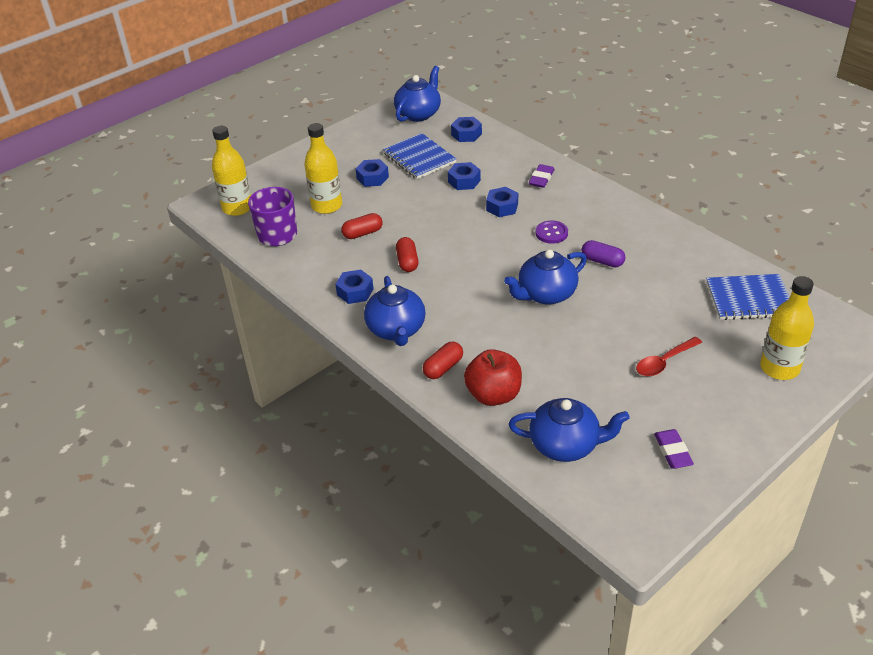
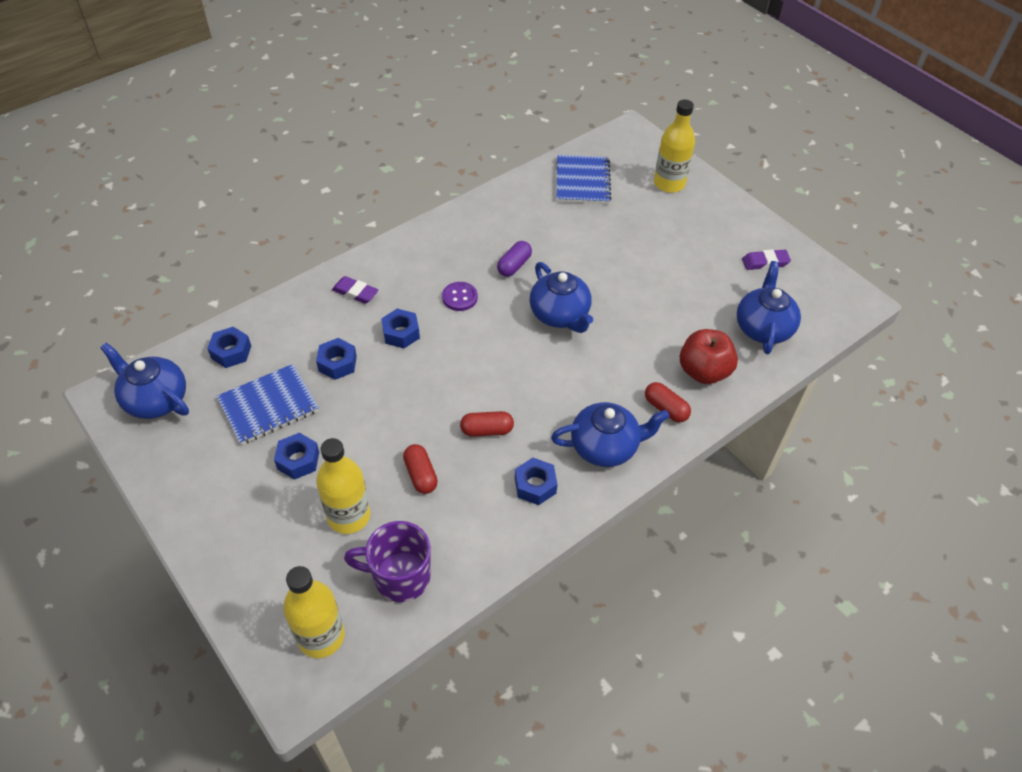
camera: 90 degrees left, 10 degrees up
(664, 362) = (661, 248): red spoon -> none

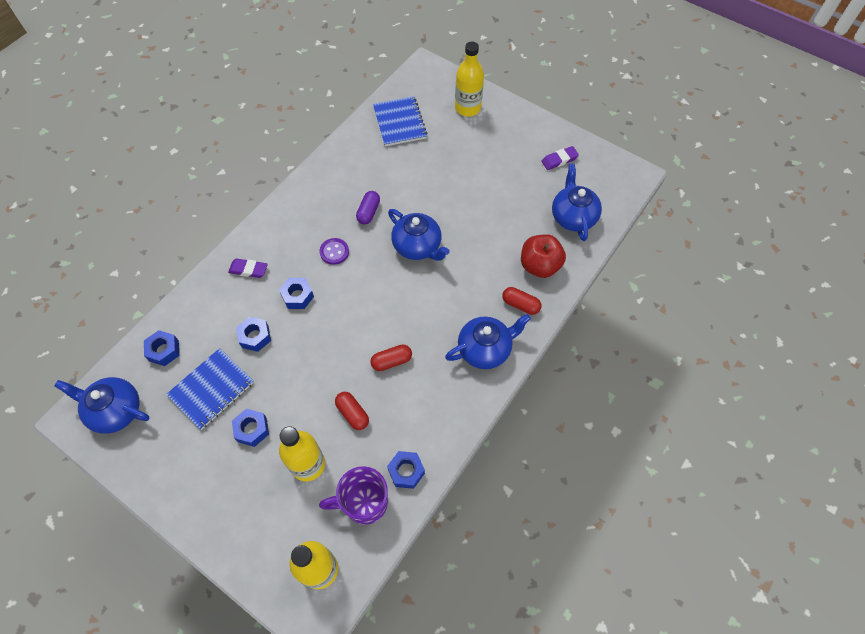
camera: 15 degrees left, 10 degrees up
(535, 485) = (442, 397): blue nut -> blue nut (406, 471)

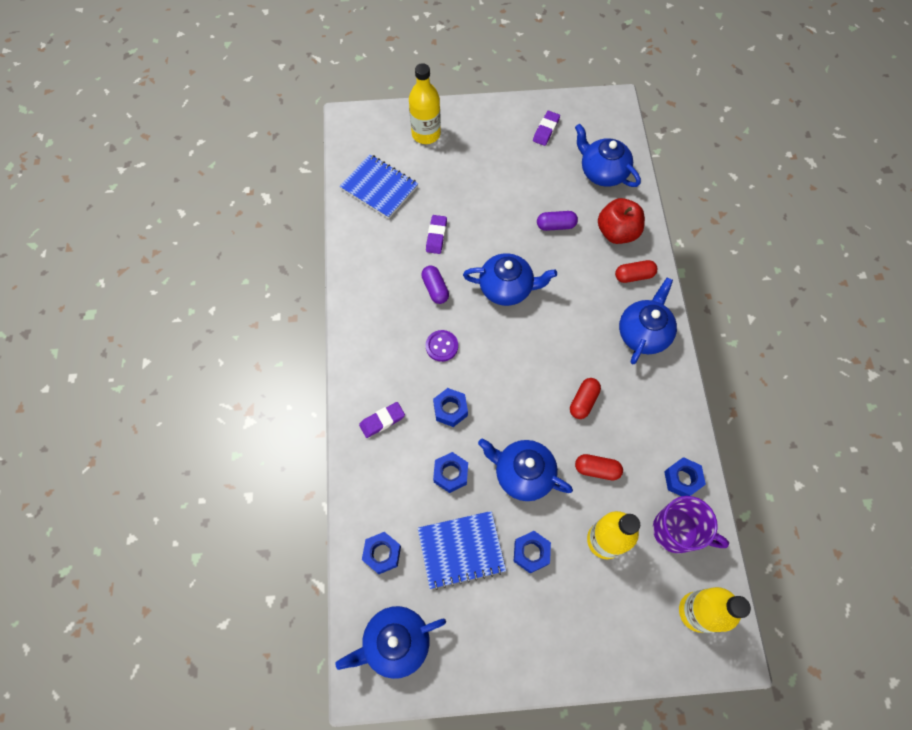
camera: 40 degrees left, 5 degrees up
(211, 389) = (461, 550): blue notebook -> blue notebook turned 75 degrees clockwise
(300, 374) = (522, 474): none -> blue teapot
(364, 502) = (676, 531): purple mug -> purple mug turned 105 degrees counterclockwise
(405, 179) = (436, 236): none -> purple eraser
(497, 229) = (556, 225): none -> purple capsule

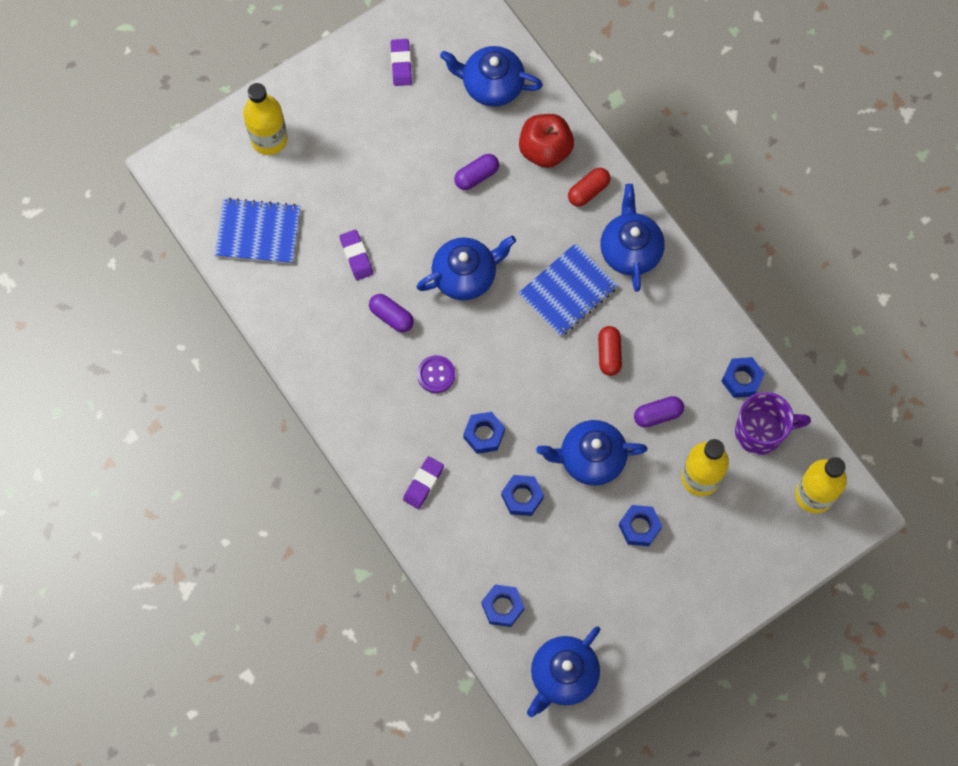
camera: 30 degrees left, 5 degrees up
(461, 550) = (574, 561): blue notebook -> blue notebook (568, 291)
(597, 469) = (658, 415): red capsule -> purple capsule

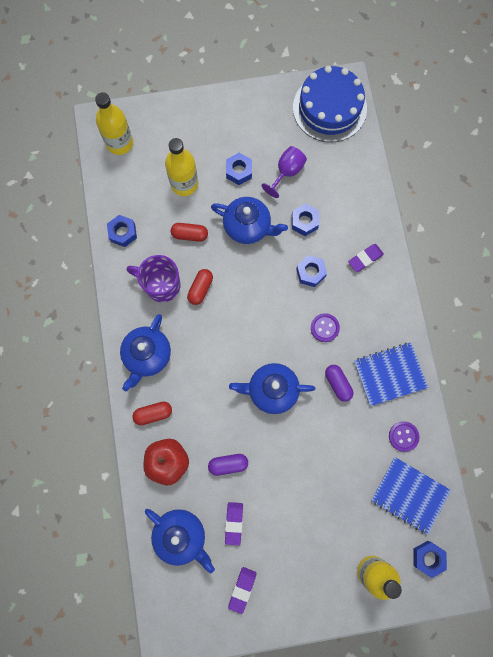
camera: 155 degrees left, 5 degrees up
(290, 291) = (403, 436): none -> purple button
(356, 256) = (344, 441): purple eraser -> purple eraser (234, 523)
(502, 607) = (348, 162): blue nut -> blue nut (428, 558)
(563, 675) = (329, 108): blue teapot -> blue cake
(568, 291) = (206, 345): blue notebook -> blue notebook (389, 374)
(576, 554) = (287, 172): none -> purple goblet
(658, 415) = (190, 235): purple capsule -> red capsule
(760, 432) = (130, 195): purple mug -> purple mug (161, 285)

